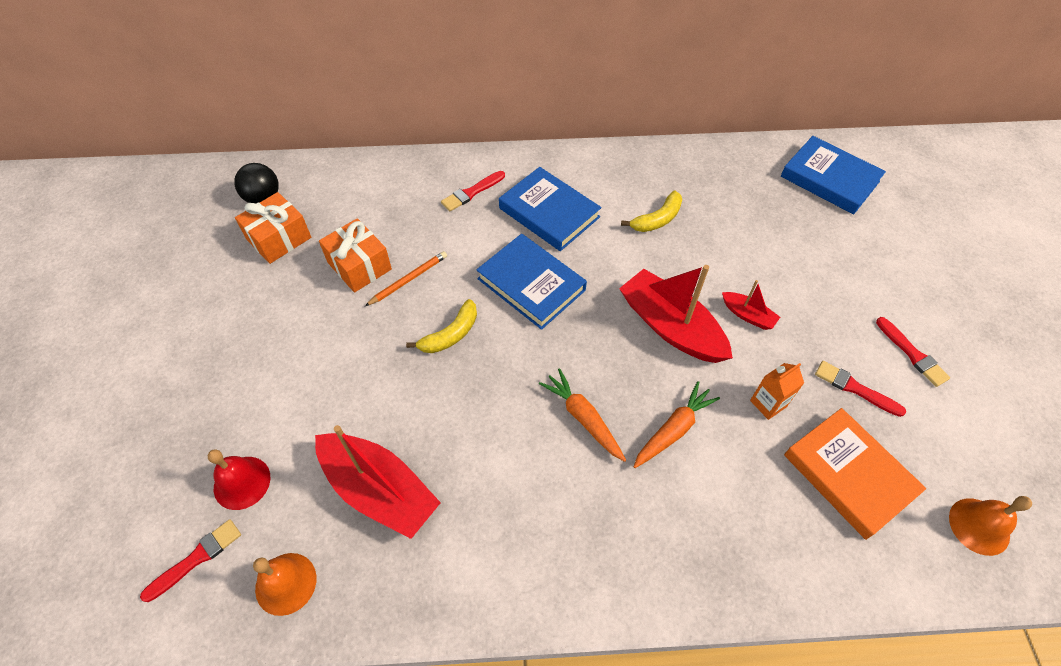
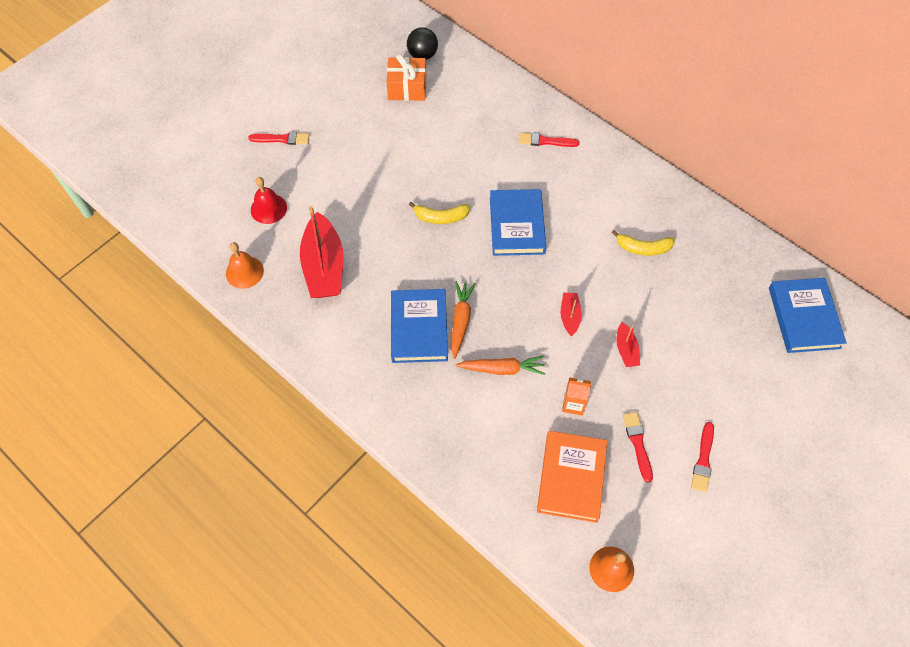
camera: 45 degrees right, 5 degrees up
(196, 558) = (219, 227): red brush -> red brush (282, 139)
(359, 266) = (433, 138): orange gift -> none
(408, 280) = (451, 167): orange pencil -> none
(549, 213) = (578, 190): blue book -> blue book (419, 328)
(671, 327) = (569, 316): red boat -> red boat, size x0.48

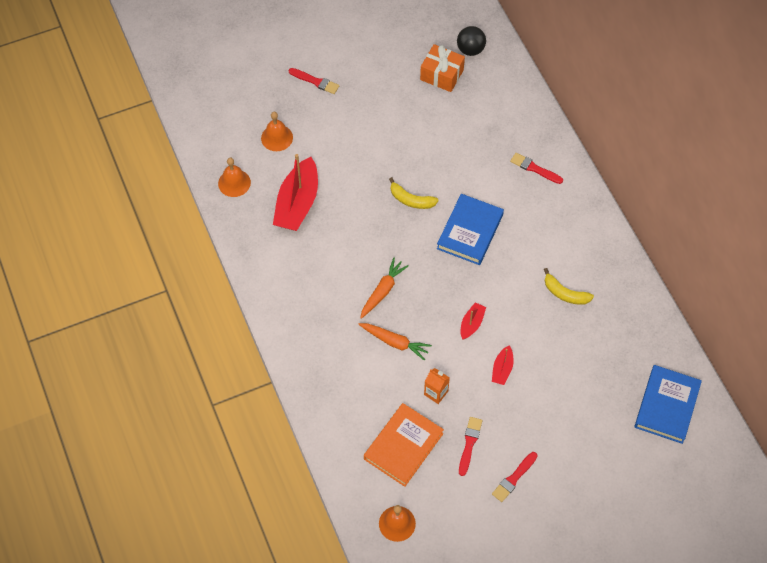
camera: 25 degrees right, 0 degrees up
(268, 208) = (277, 137): red bell -> orange bell
(419, 328) = (347, 283): blue book -> none

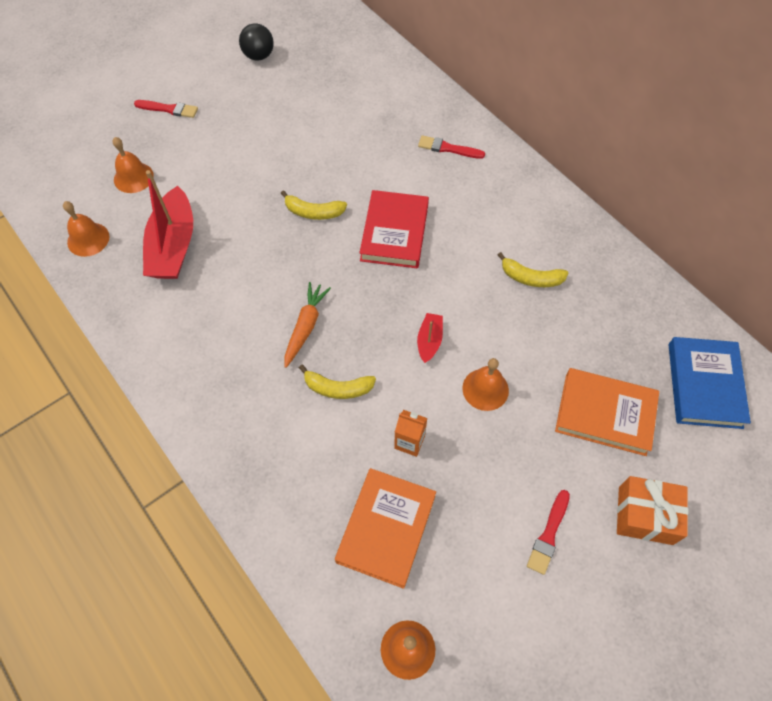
camera: 15 degrees left, 0 degrees up
(395, 342) = (337, 388): orange carrot -> yellow banana
(442, 75) = (314, 75): orange gift -> orange gift (645, 515)
(469, 444) = (474, 501): red brush -> none
(470, 50) = (339, 45): black ball -> black ball (259, 56)
(470, 232) = (394, 232): blue book -> red book
(502, 369) = (485, 389): red boat -> orange bell
(584, 408) = (605, 414): none -> orange book

